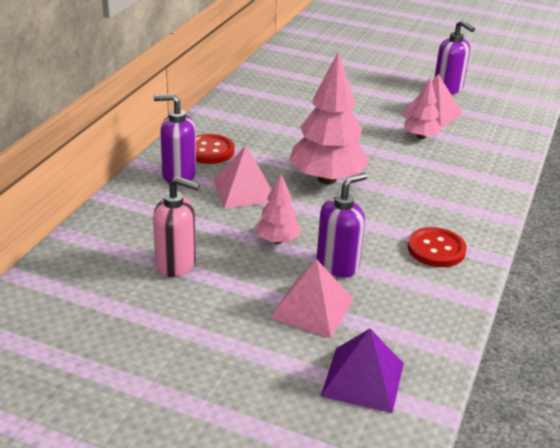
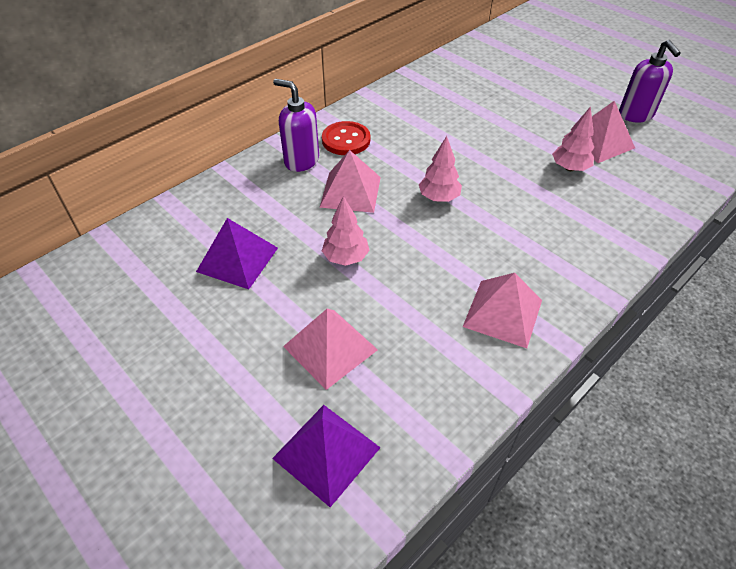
camera: 25 degrees right, 15 degrees up
(176, 264) = (237, 259): pink soap dispenser -> purple pyramid
(327, 179) = (439, 198): pink tree -> pink tree, size x0.52
(338, 265) = (387, 303): purple soap dispenser -> none
(436, 249) = (502, 313): red button -> pink pyramid

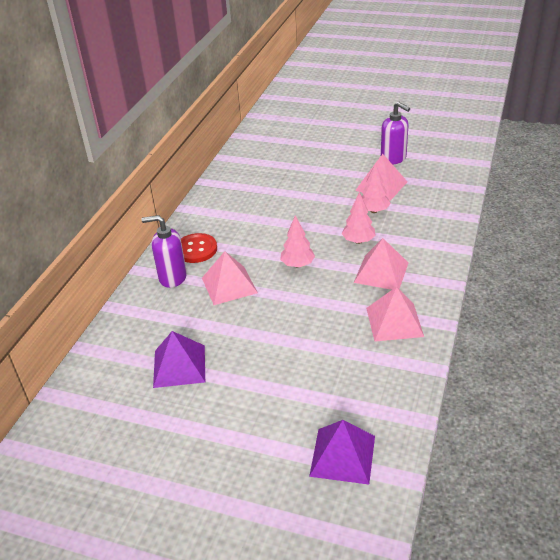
camera: 25 degrees left, 10 degrees down
(330, 348) = (296, 393): pink pyramid -> pink pyramid (381, 272)
(346, 258) = (261, 331): pink tree -> pink tree (358, 241)

